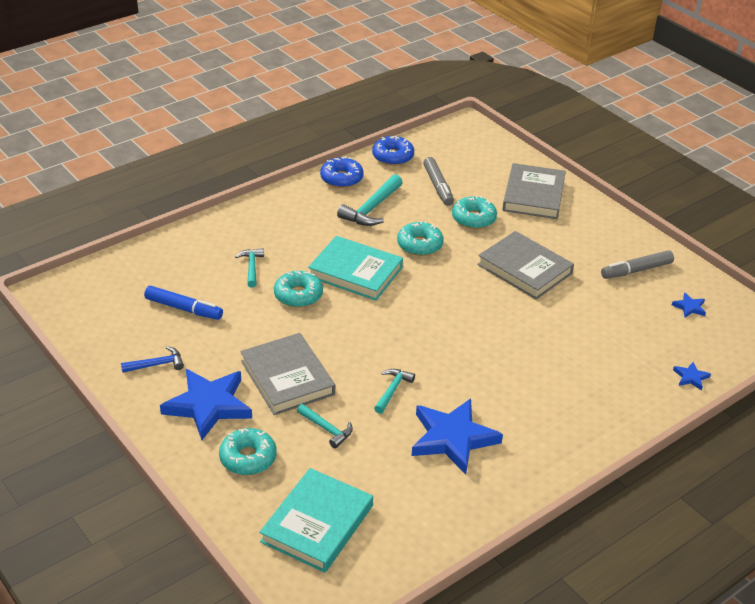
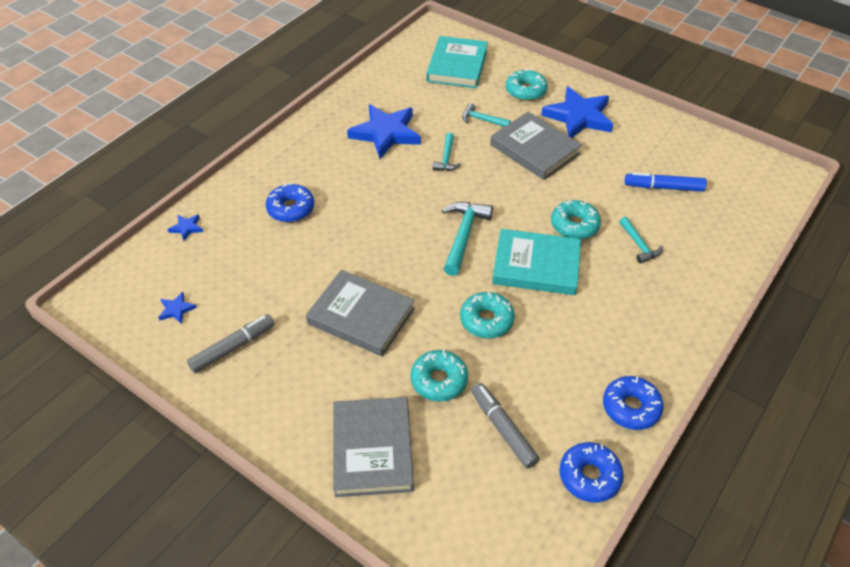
camera: 165 degrees right, 10 degrees up
(157, 364) = (642, 136): blue hammer -> none
(371, 209) = (566, 362): turquoise hammer -> turquoise hammer (463, 235)
(579, 373) = (291, 208): none -> blue donut

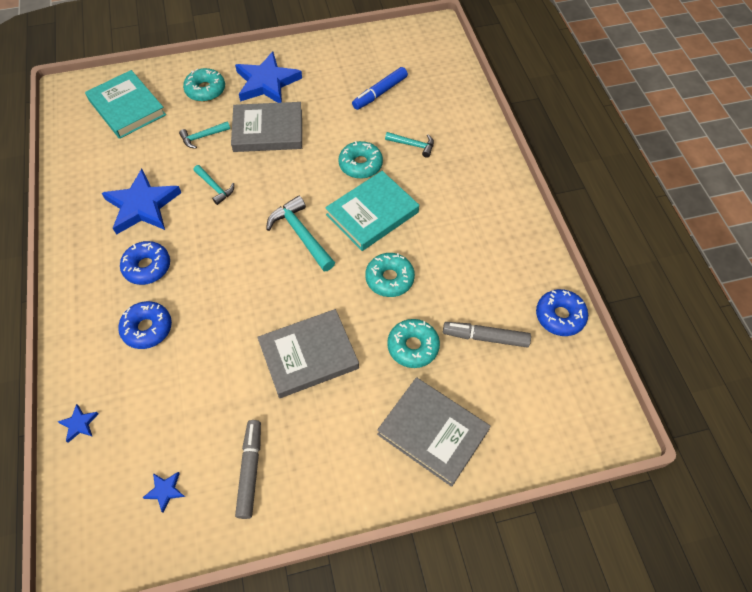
camera: 50 degrees left, 10 degrees up
(631, 407) = (530, 253): blue donut -> blue donut (147, 267)

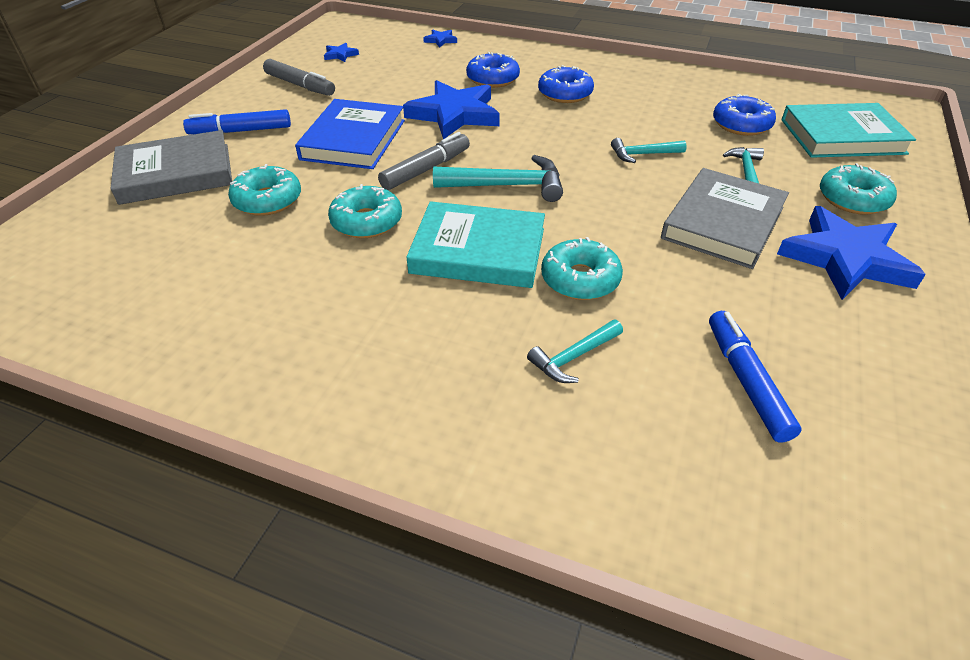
camera: 125 degrees right, 15 degrees down
(142, 205) = (654, 109): blue star -> blue star (454, 114)
(308, 355) = (353, 139): grey book -> blue book
(352, 444) = (240, 131): none -> blue marker
(372, 213) = (478, 251): turquoise book -> turquoise book turned 75 degrees counterclockwise
(485, 337) = (195, 255): grey marker -> grey marker (426, 169)
(560, 316) = (111, 338): blue donut -> blue donut (741, 124)

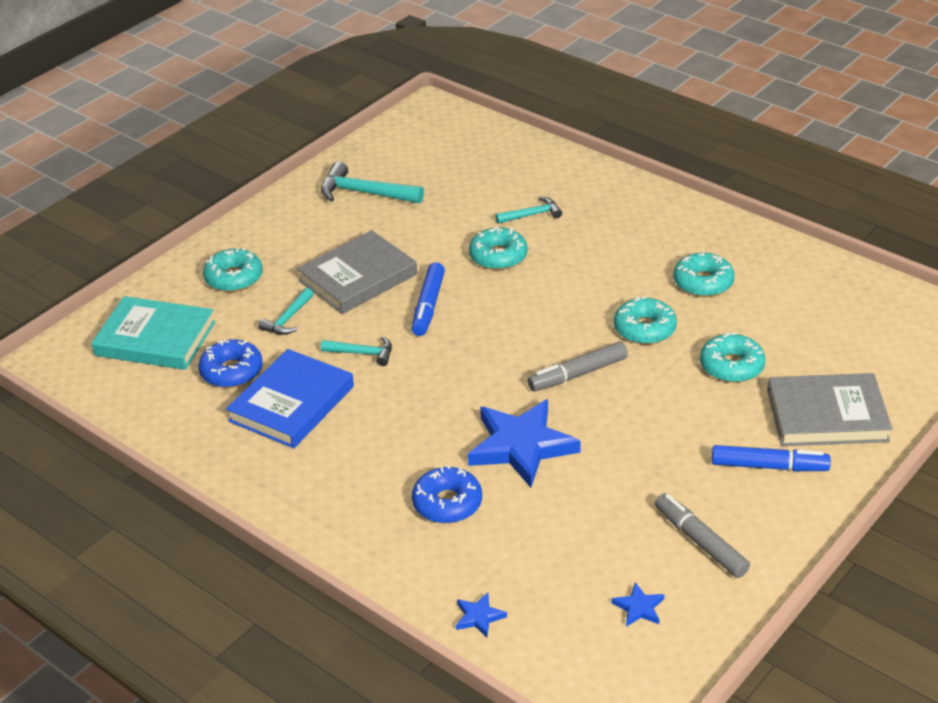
camera: 160 degrees left, 5 degrees down
(299, 290) = (703, 282): none -> turquoise donut
(353, 139) = (643, 428): blue book -> blue book (292, 404)
(478, 251) = (562, 289): turquoise book -> none
(507, 186) = (510, 342): turquoise hammer -> turquoise hammer (364, 193)
(565, 94) = (377, 456): blue donut -> none
(746, 381) = (441, 189): blue marker -> blue marker (428, 306)
(845, 258) = (300, 238): blue star -> none

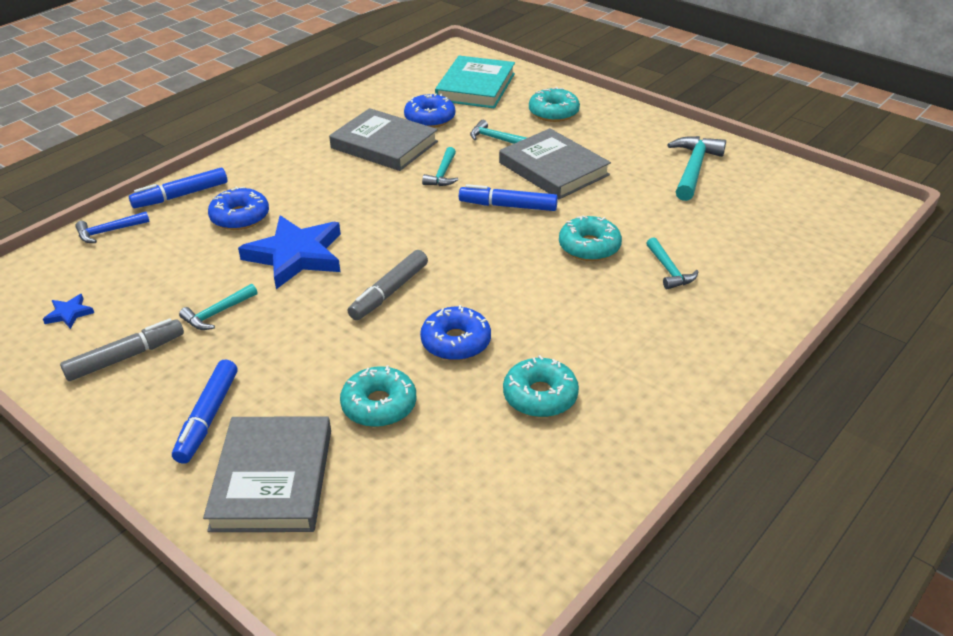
camera: 90 degrees right, 0 degrees up
(292, 404) = (384, 145): blue book -> grey book
(398, 567) = (181, 195): none -> blue marker
(479, 617) = (109, 231): blue star -> blue hammer
(578, 374) = (389, 292): grey marker -> grey marker turned 120 degrees counterclockwise
(624, 488) = (217, 313): none -> turquoise hammer
(644, 329) = (456, 342): turquoise donut -> blue donut

